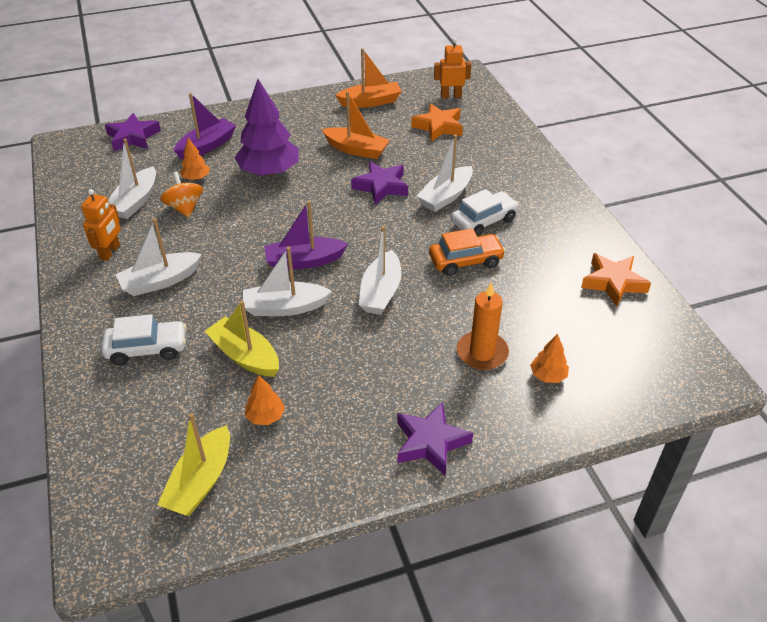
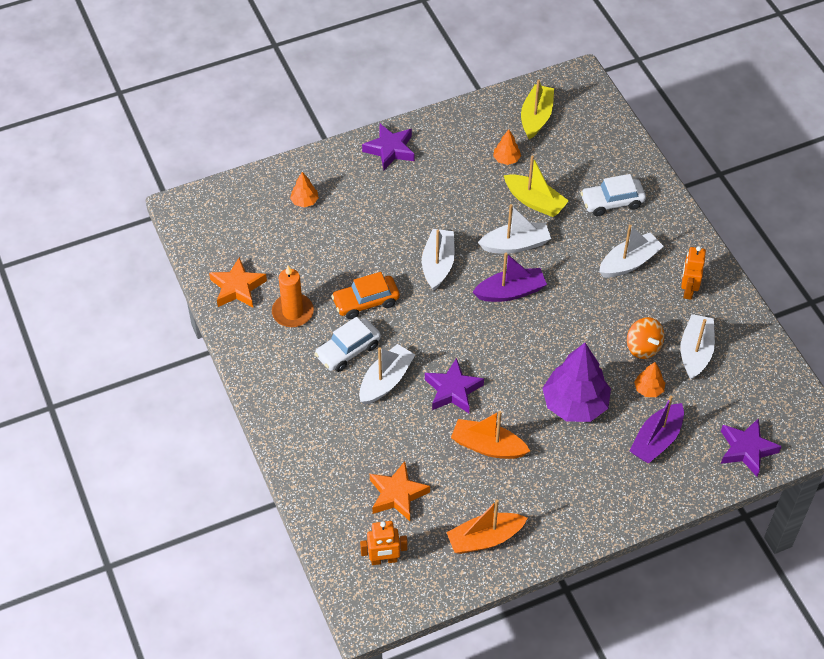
camera: 175 degrees right, 10 degrees up
(482, 353) = (353, 216): orange candle -> orange candle (293, 312)

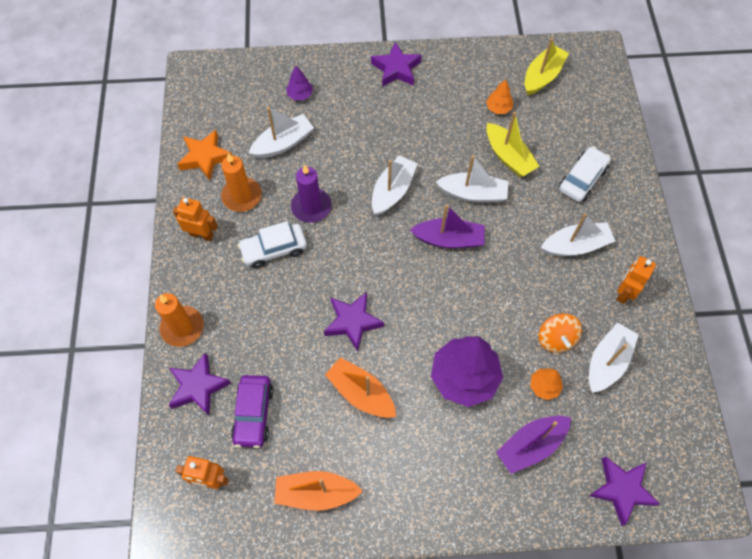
camera: 20 degrees right, 10 degrees up
(270, 358) = (201, 234): none -> orange robot
(293, 444) = (182, 327): none -> orange candle
(304, 201) = (300, 95): orange tree -> purple tree
(334, 489) = (198, 387): none -> purple star
(366, 302) = (311, 207): orange car -> purple candle
(386, 381) = (294, 291): white boat -> white boat (283, 143)
(397, 494) = (253, 414): orange star -> purple car
(612, 202) = (582, 179): white car -> white car turned 120 degrees clockwise

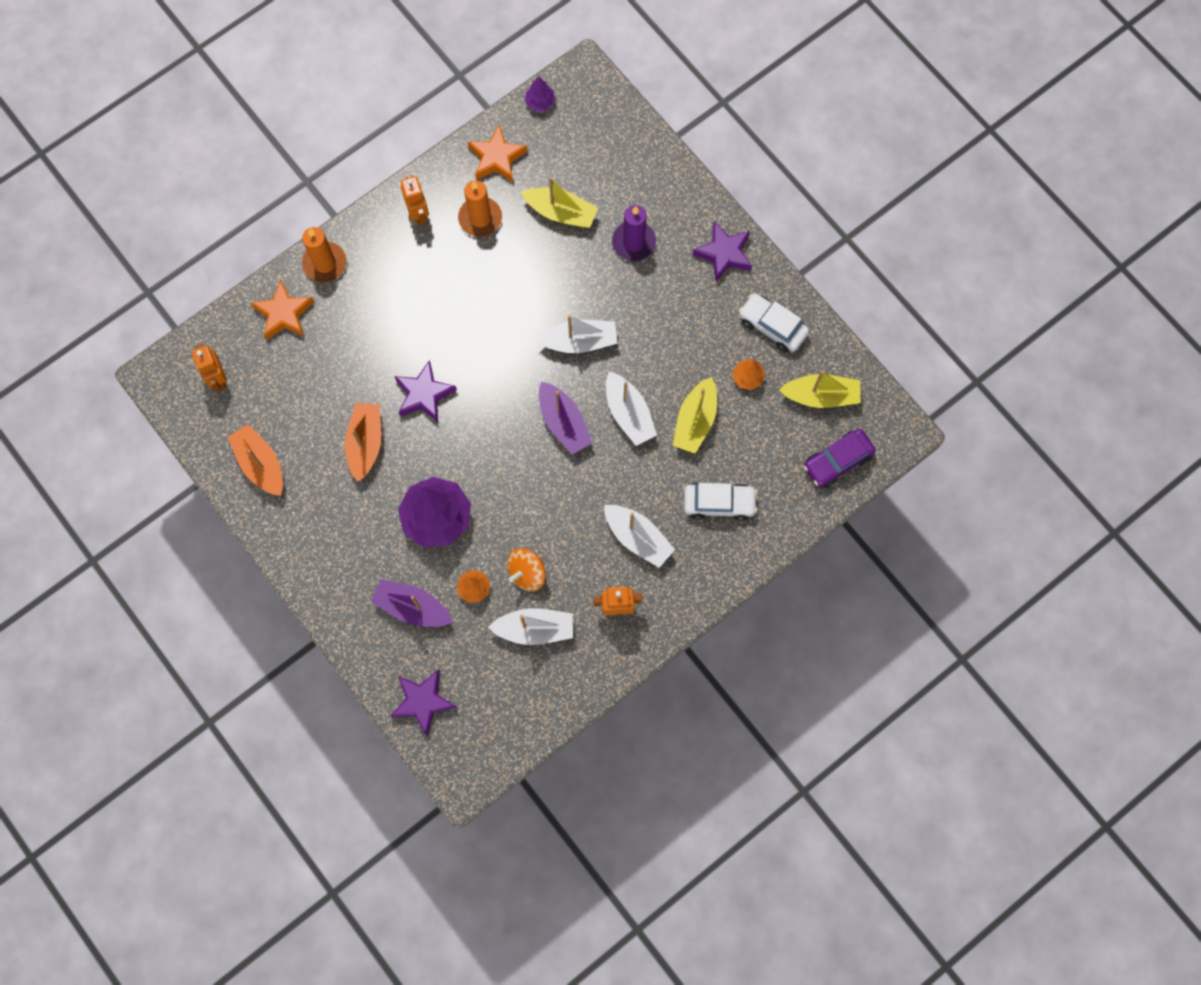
camera: 55 degrees right, 10 degrees up
(198, 387) = (284, 314): purple star -> orange star
(253, 414) = (291, 372): purple car -> purple car (837, 461)
(274, 249) = (447, 283): white car -> white car (772, 326)
(283, 143) = (561, 212): white boat -> yellow boat
(300, 95) = (626, 188): purple tree -> purple tree (540, 102)
(311, 207) = (512, 283): purple candle -> purple candle (633, 242)

